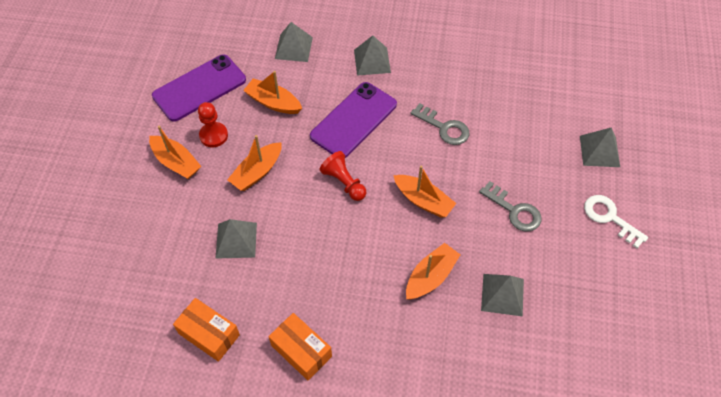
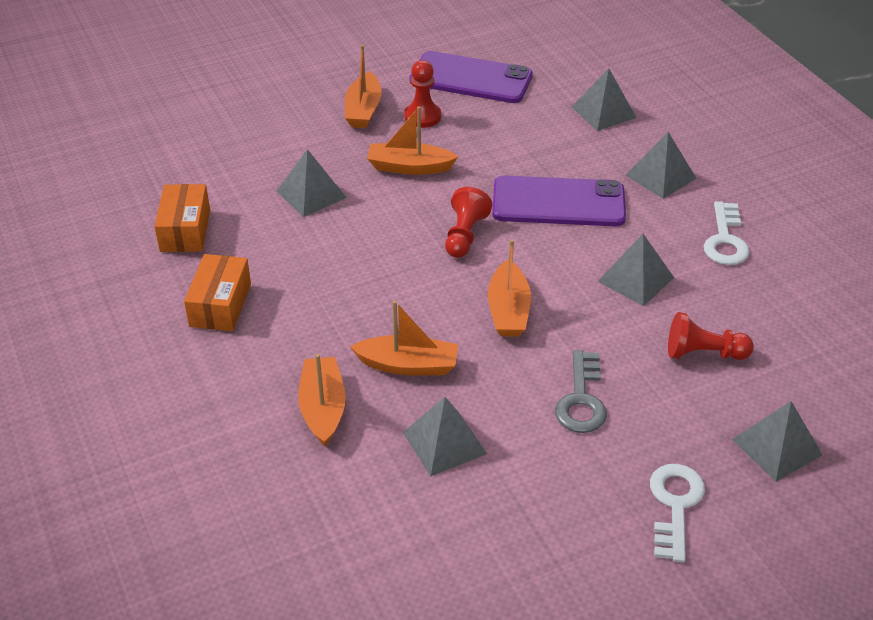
camera: 55 degrees right, 15 degrees down
(273, 102) = (512, 134): orange boat -> orange boat (323, 408)
(443, 127) = (635, 279): grey key -> grey pyramid
(444, 69) = (725, 239): none -> white key
(518, 136) = (703, 353): none -> red pawn

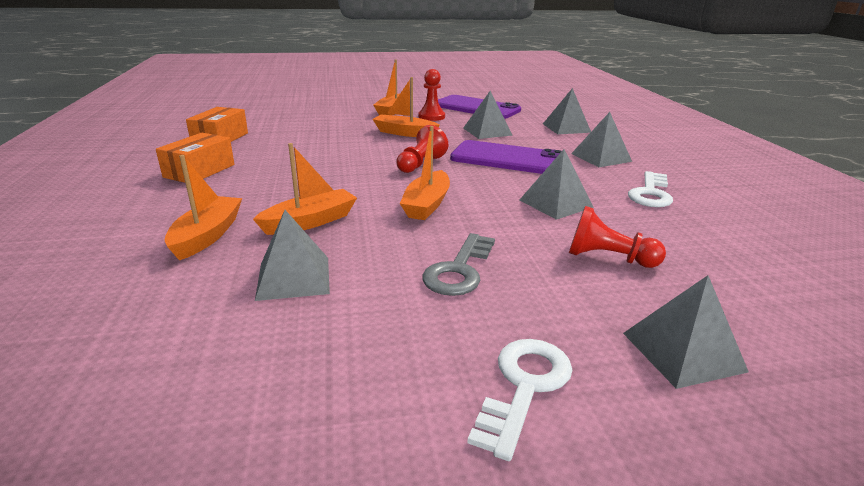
camera: 15 degrees right, 15 degrees down
(311, 194) = (324, 135): grey pyramid -> grey pyramid (487, 131)
(408, 365) = (310, 222): orange boat -> orange boat turned 60 degrees counterclockwise

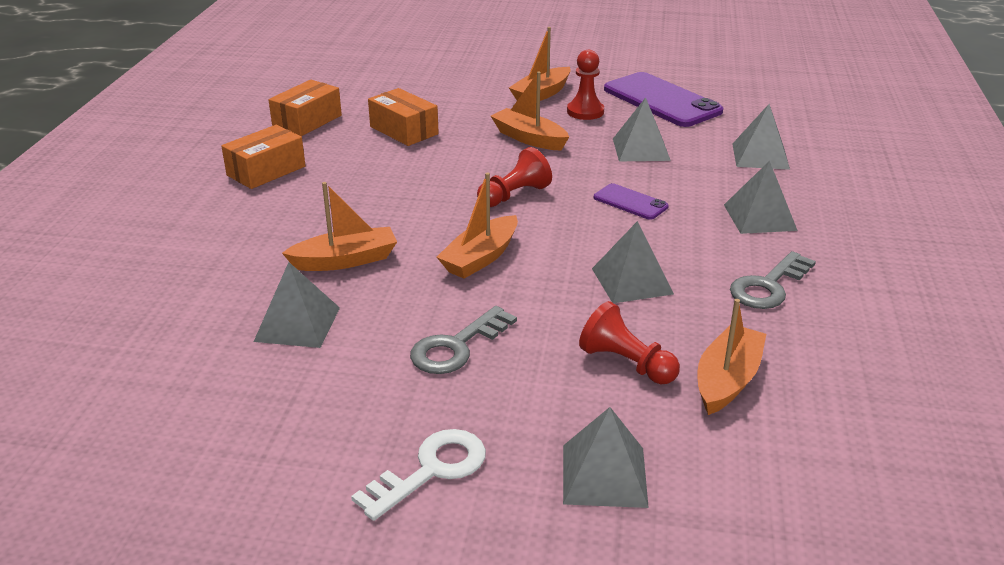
camera: 20 degrees right, 5 degrees up
(207, 236) = (241, 261): orange boat -> orange boat (727, 380)
(305, 137) = (404, 130): none -> orange box
(508, 159) = (630, 202): purple phone -> purple phone, size x0.50
(650, 193) = (769, 286): white key -> grey key

